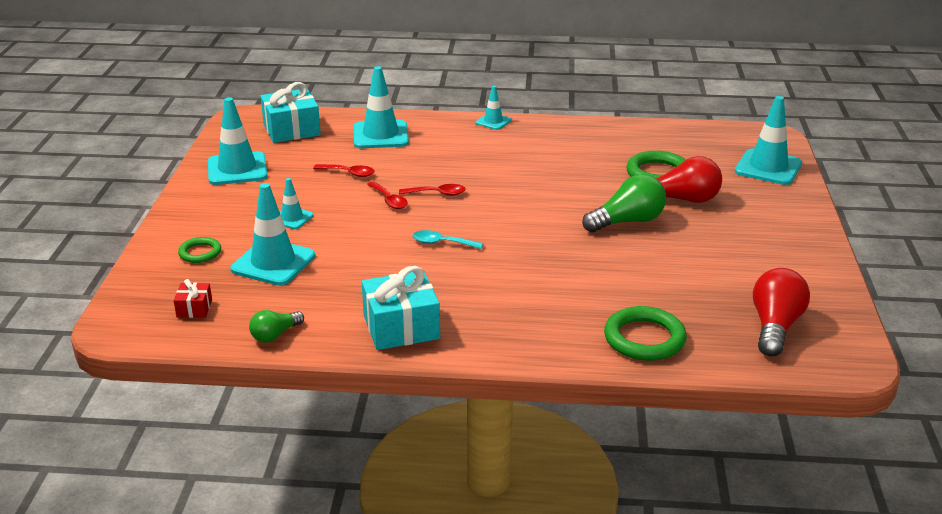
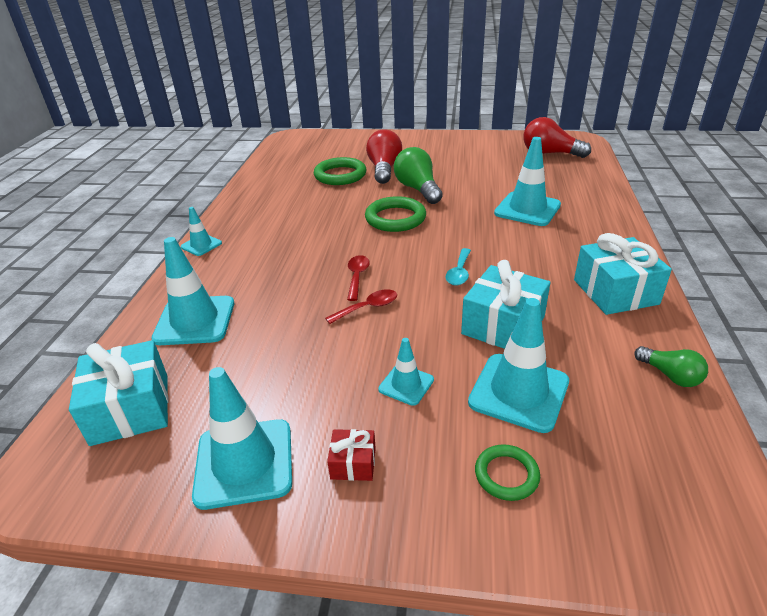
camera: 85 degrees left, 5 degrees up
(194, 308) = (649, 459): red gift -> red gift (353, 463)
(349, 173) = (292, 342): red spoon -> none
(356, 261) = (503, 325): none -> turquoise gift
(644, 338) = (582, 190): green ring -> green ring (395, 218)
(768, 167) = (340, 141): turquoise traffic cone -> turquoise traffic cone (527, 209)

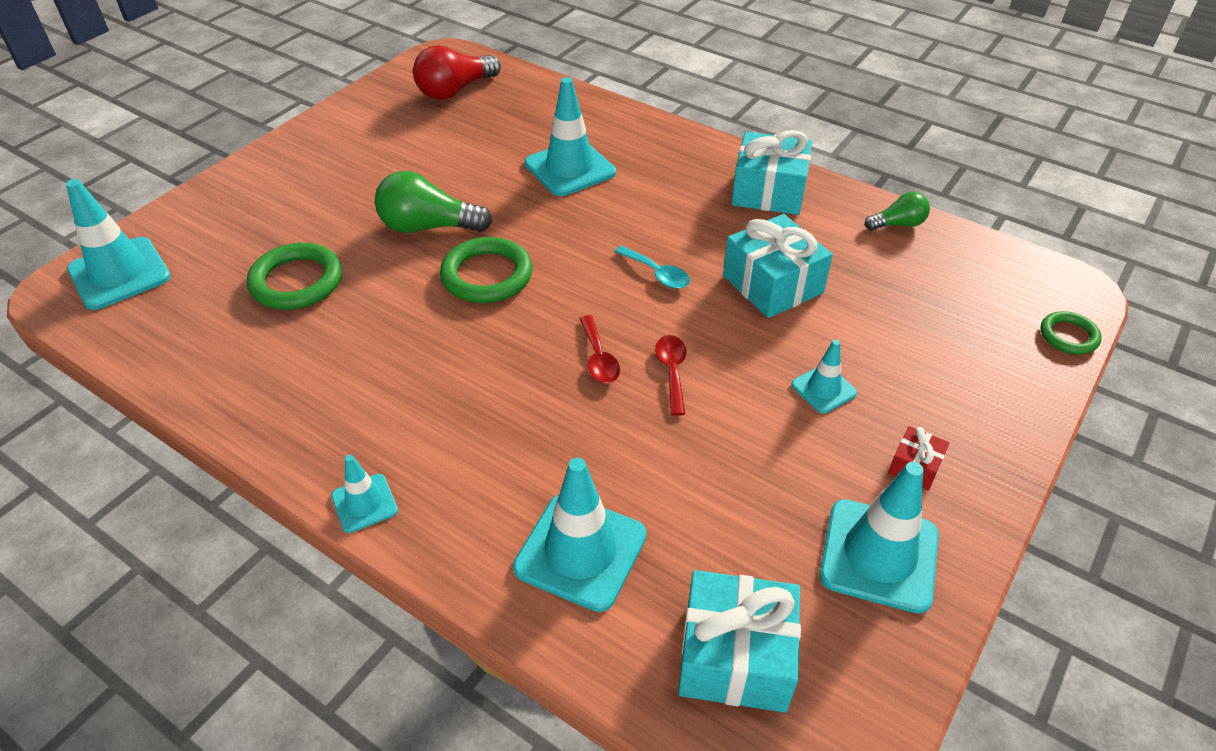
camera: 65 degrees left, 10 degrees up
(357, 277) = (599, 358): red spoon -> red spoon turned 135 degrees counterclockwise
(384, 169) = (332, 233): red light bulb -> none
(506, 475) = (967, 370): green ring -> green ring (1068, 336)
(519, 392) = (873, 318): turquoise traffic cone -> turquoise traffic cone (119, 274)

